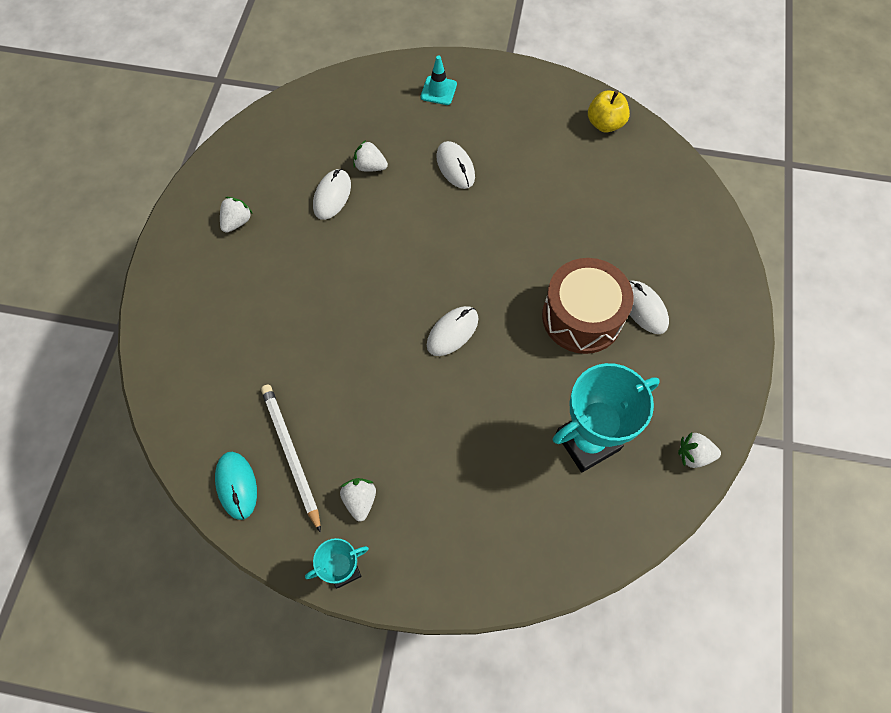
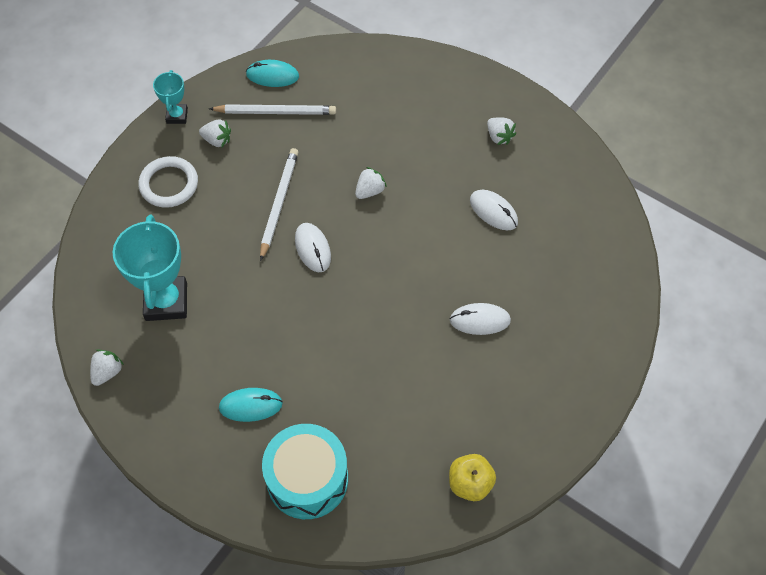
camera: 115 degrees right, 5 degrees down
(370, 166) = (512, 251): white strawberry -> white strawberry (370, 191)
(414, 390) = (279, 203): none -> white pencil
(438, 90) = (582, 345): turquoise traffic cone -> none
(446, 522) = (169, 184): none -> white ring
(582, 317) = (271, 351): brown drum -> none
(643, 308) = (250, 405): white mouse -> turquoise mouse
(677, 234) = (307, 479): none -> turquoise drum

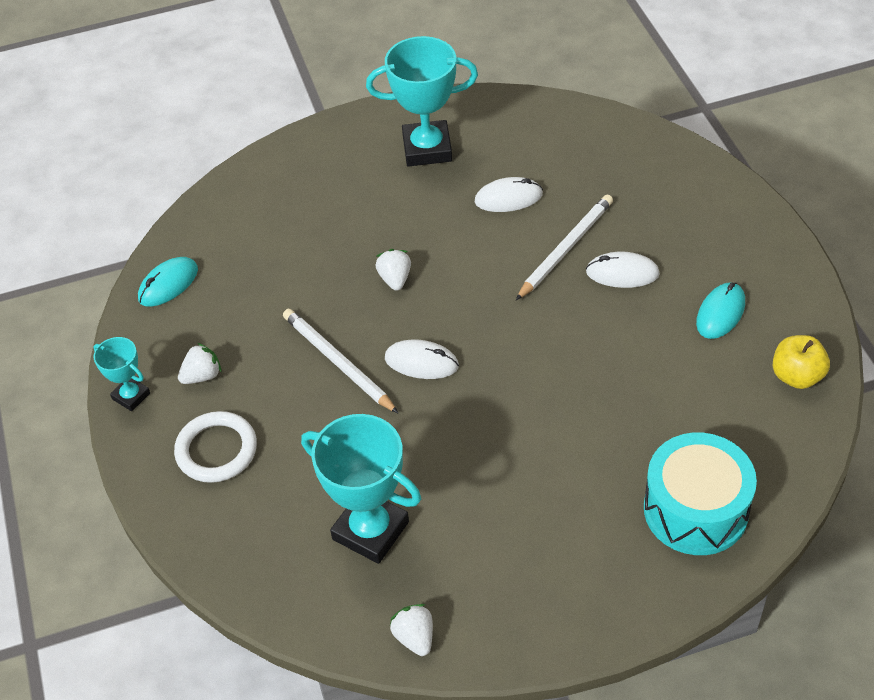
camera: 50 degrees left, 10 degrees down
(250, 405) = (569, 516): turquoise mouse -> turquoise mouse (720, 313)
(275, 112) = (218, 305): white pencil -> white pencil (565, 249)
(480, 320) = (622, 273): white mouse -> white mouse turned 60 degrees clockwise
(499, 137) = (427, 149): white strawberry -> turquoise trophy

